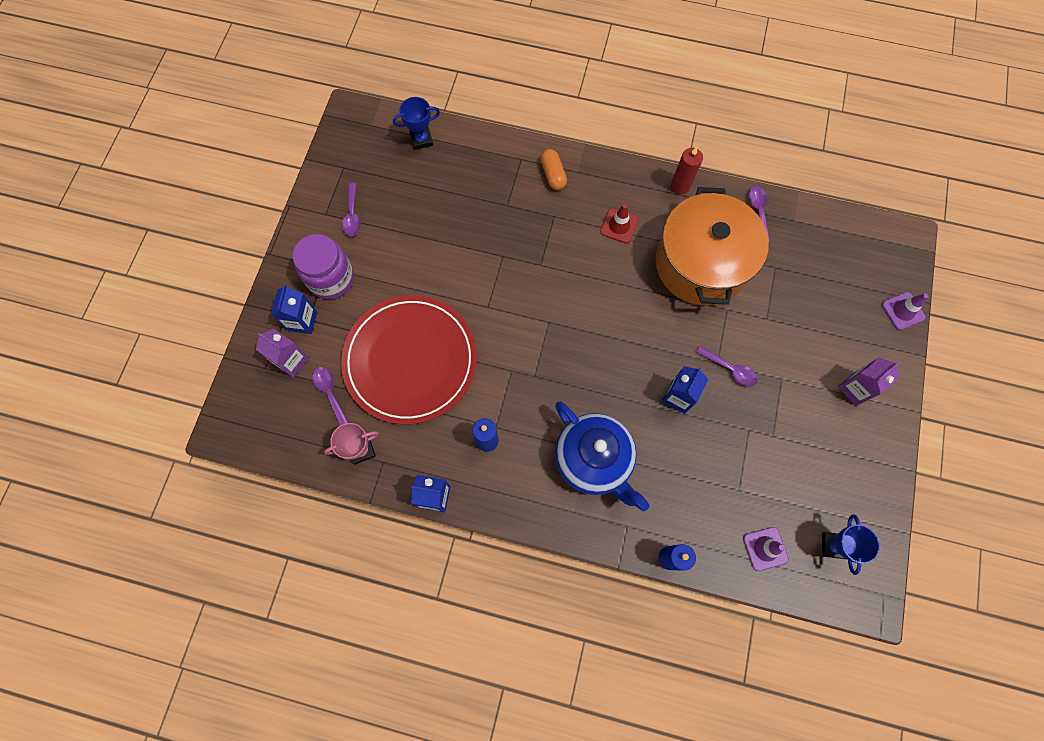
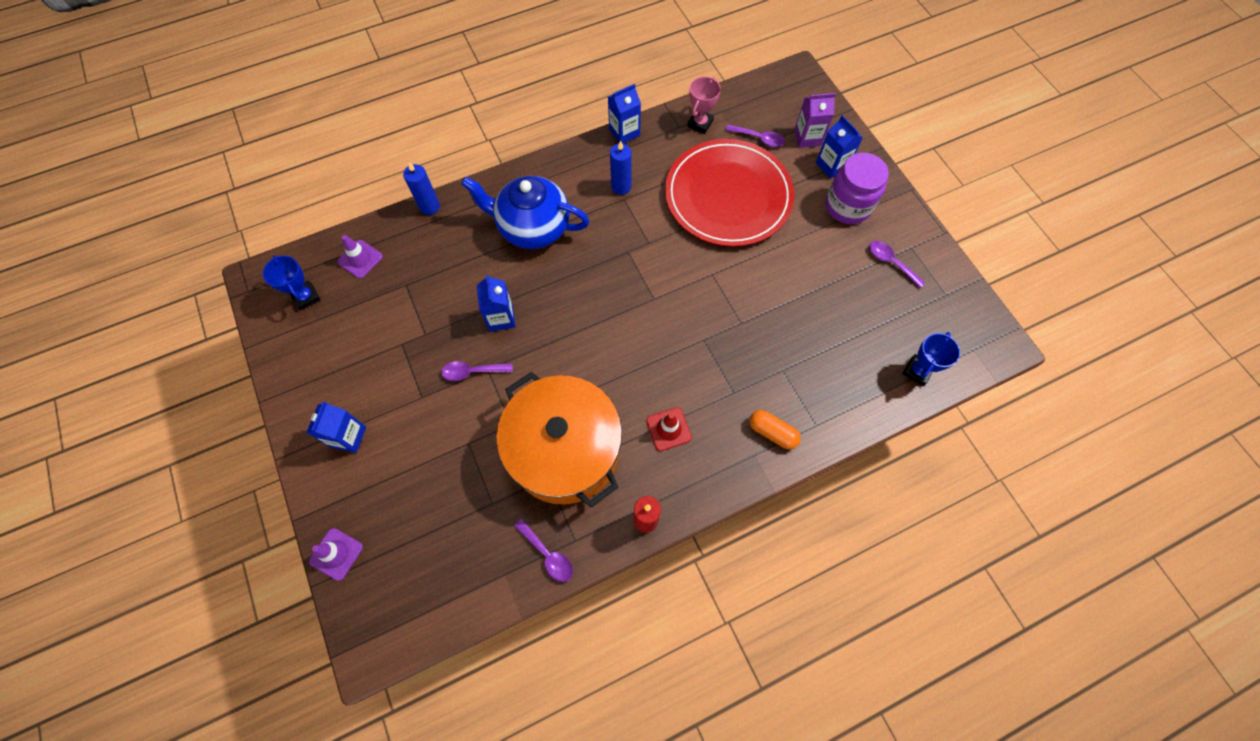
camera: 140 degrees right, 5 degrees down
(855, 388) = (348, 437): purple carton -> blue carton

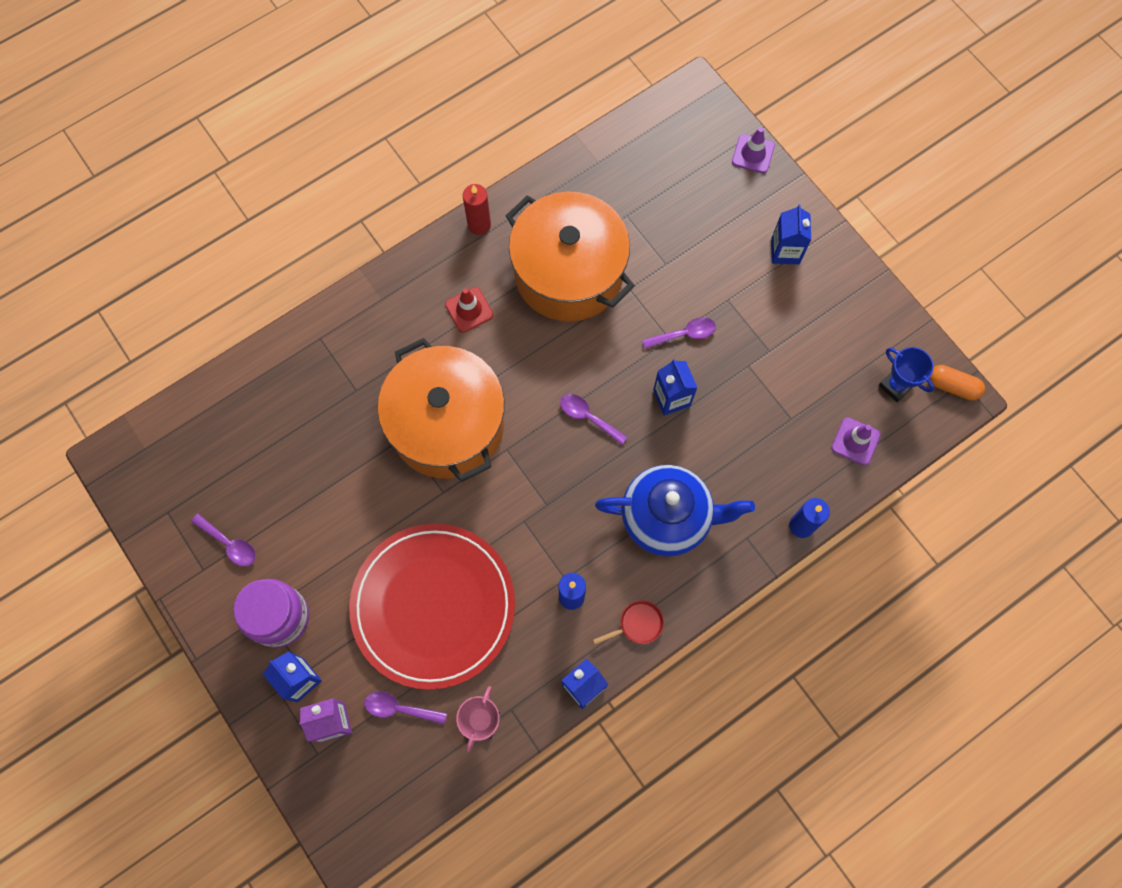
camera: 170 degrees right, 5 degrees up
(548, 555) = (563, 183): purple spoon -> purple spoon (588, 417)
(576, 162) = (637, 624): none -> red pan
(702, 327) = (447, 425): none -> orange pot
(772, 432) = (363, 323): orange capsule -> orange capsule (952, 386)
(917, 371) = (209, 413): blue trophy -> none

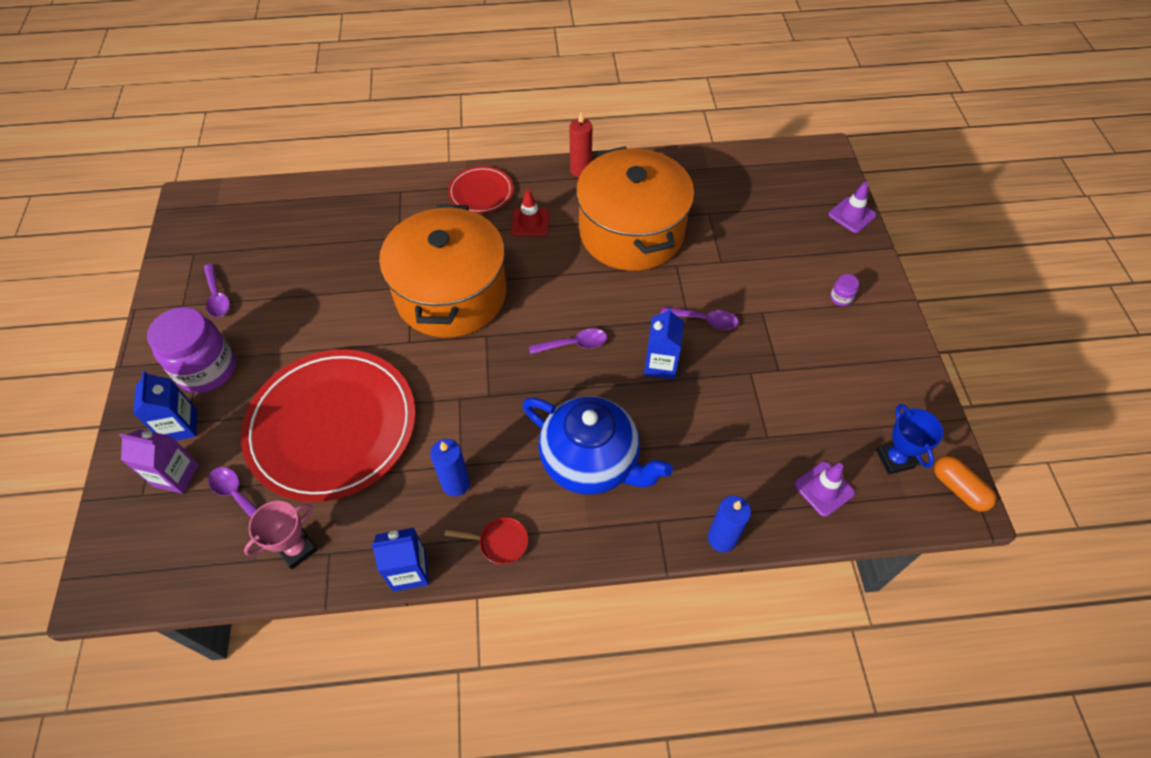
camera: 30 degrees right, 15 degrees down
(400, 299) = (481, 192): none -> red plate
(588, 417) = (574, 344): purple spoon -> purple spoon turned 105 degrees clockwise
(785, 251) = (840, 298): blue carton -> purple jar

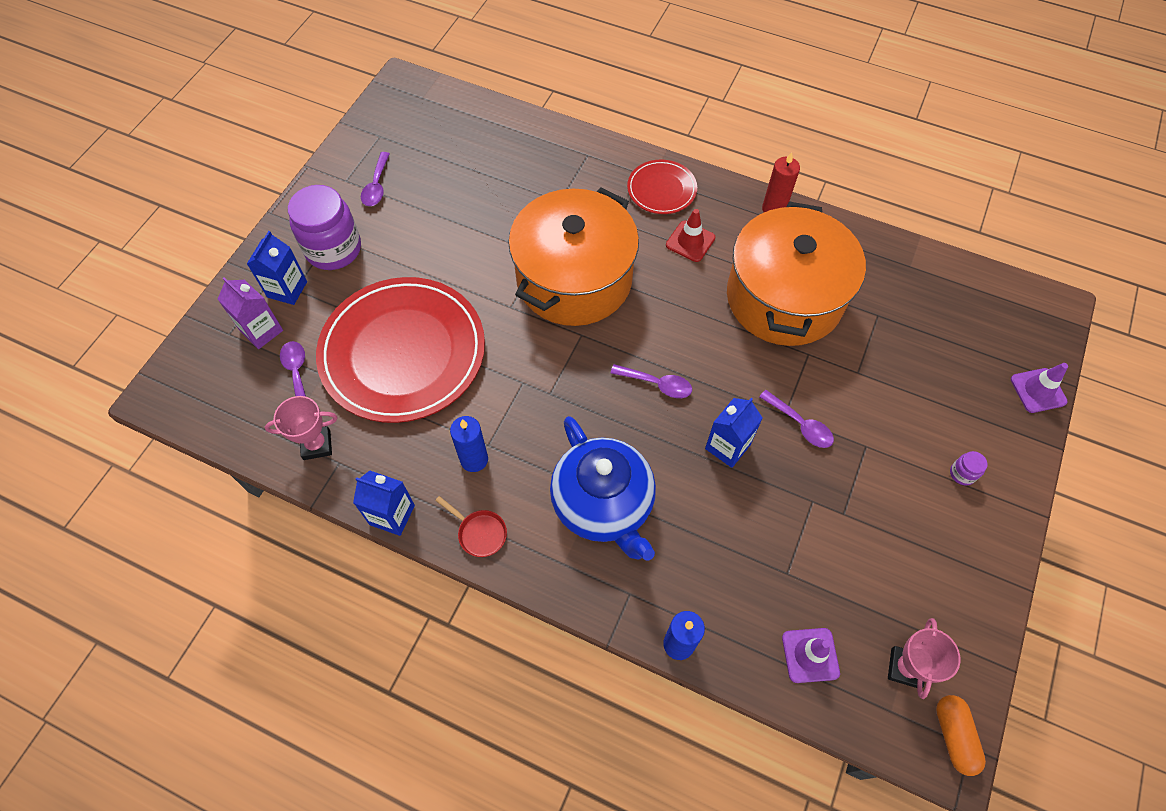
camera: 30 degrees right, 5 degrees up
(894, 459) = (905, 668): blue trophy -> pink trophy

